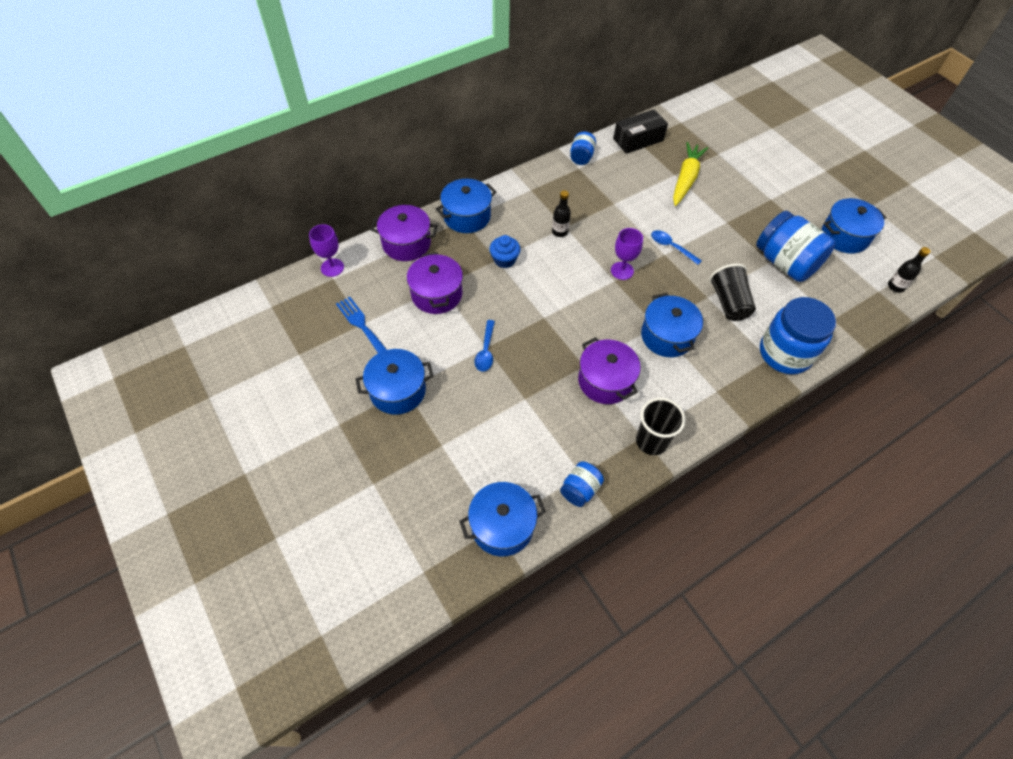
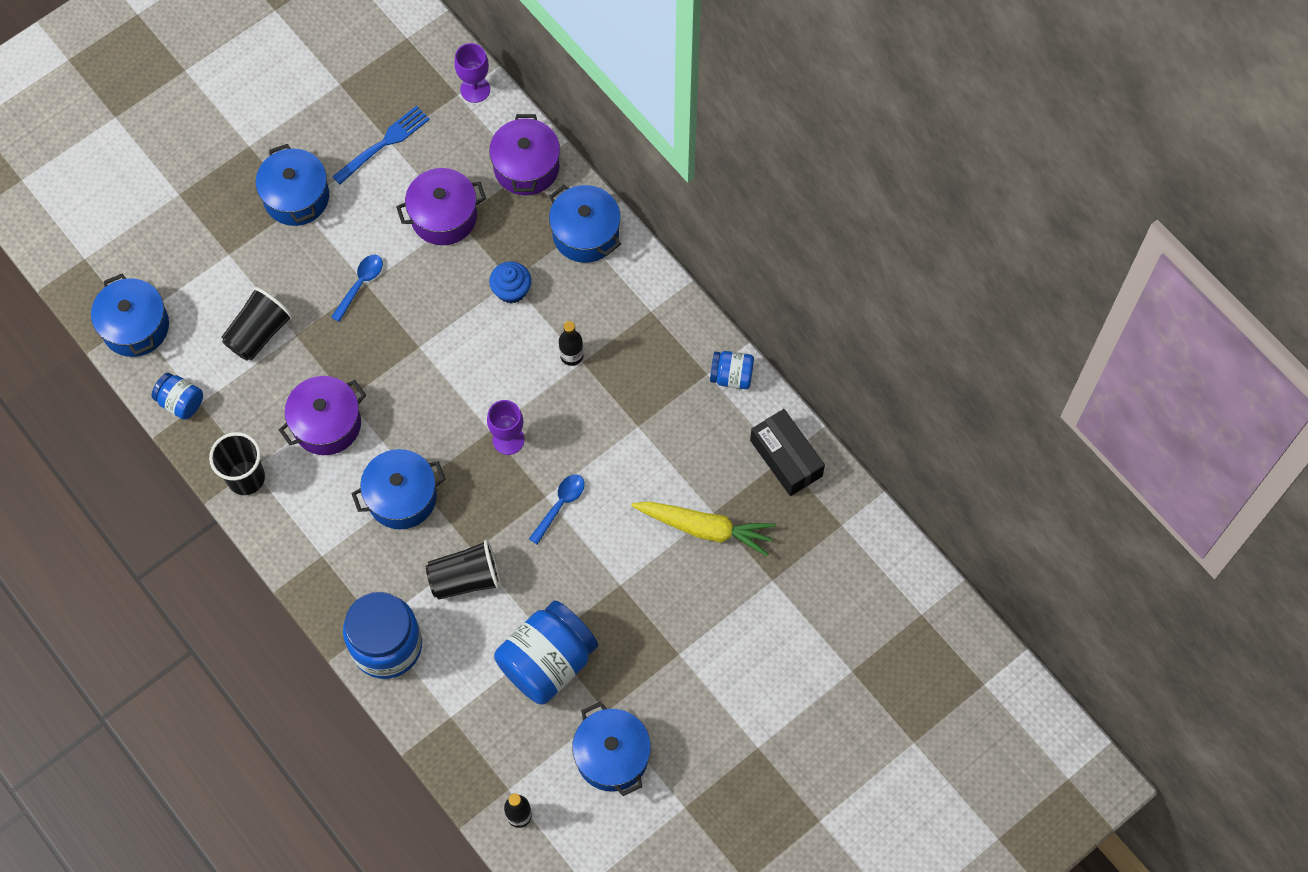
camera: 85 degrees right, 10 degrees up
(486, 351) = (360, 284): blue spoon -> blue spoon turned 120 degrees clockwise
(520, 425) = (259, 333): none -> black cup

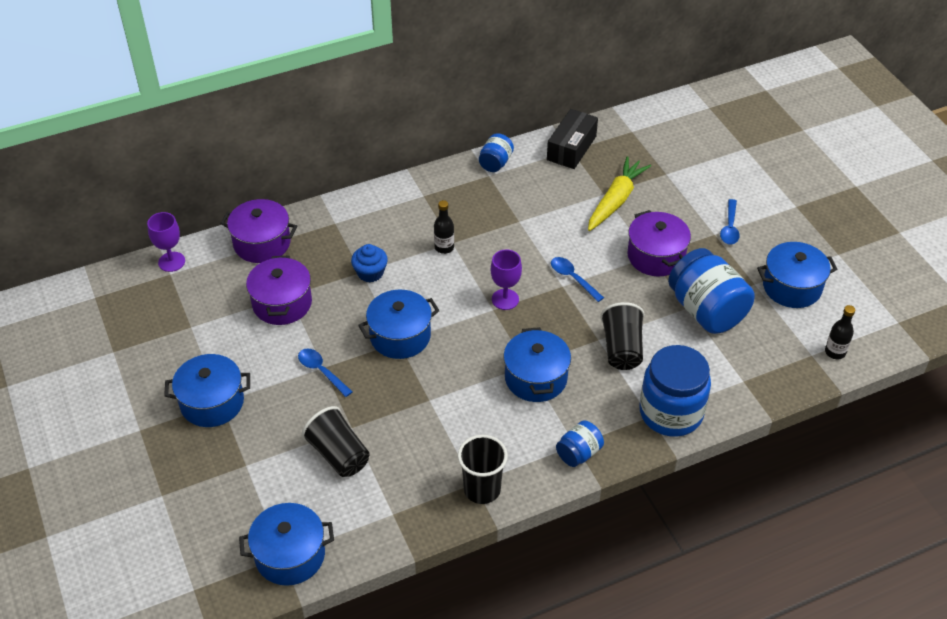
camera: 75 degrees left, 20 degrees down
(181, 402) = (386, 529): blue jar -> blue jar (578, 453)
(327, 424) = (448, 419): purple pot -> purple pot (656, 256)
(384, 143) = (190, 331): blue fork -> none
(585, 234) = (339, 219): blue pot -> blue pot (400, 336)
(695, 670) = (730, 228): none -> blue spoon
(786, 458) = (571, 148): black box -> black box turned 45 degrees counterclockwise

